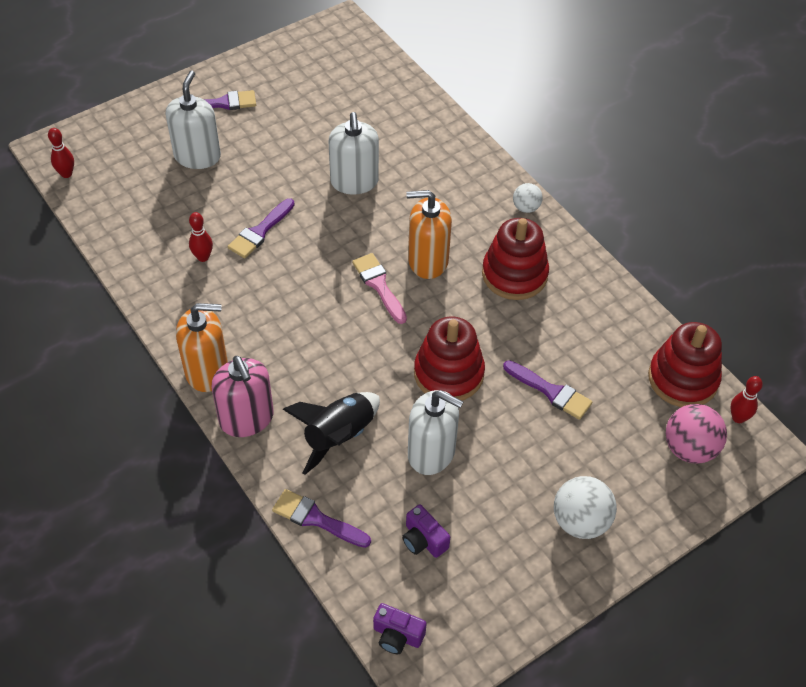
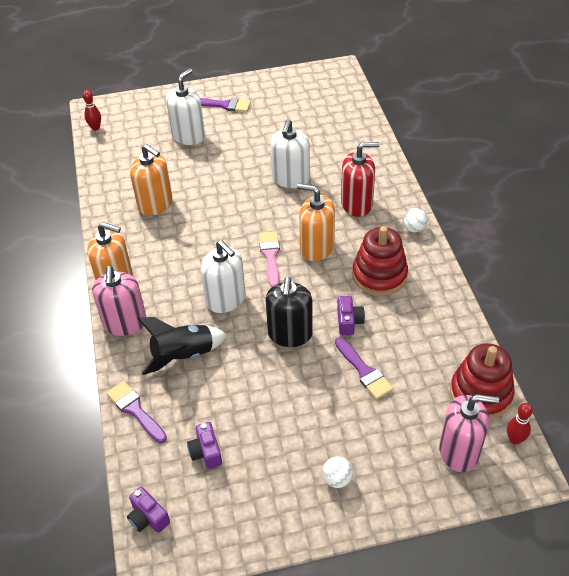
camera: 25 degrees right, 5 degrees down
(203, 257) = (155, 204): red bowling pin -> orange soap dispenser
(260, 231) = (204, 196): purple brush -> none
(431, 453) = (246, 389): white soap dispenser -> white soap dispenser (226, 299)
(447, 194) = (357, 204): none -> red soap dispenser
(448, 373) = (290, 334): red stacking toy -> black soap dispenser
(507, 339) = (349, 321): none -> purple camera
(580, 521) = (337, 479): white ball -> white ball, size x0.58
(689, 448) = (459, 451): pink ball -> pink soap dispenser

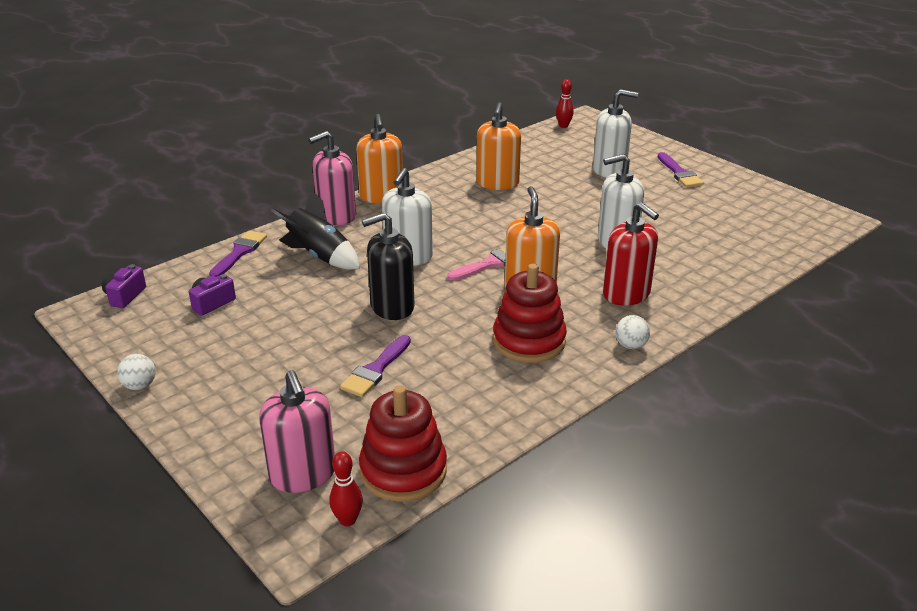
camera: 60 degrees right, 15 degrees down
(337, 479) = (217, 392): white ball -> white ball (140, 386)
(349, 321) = (440, 339): purple camera -> none

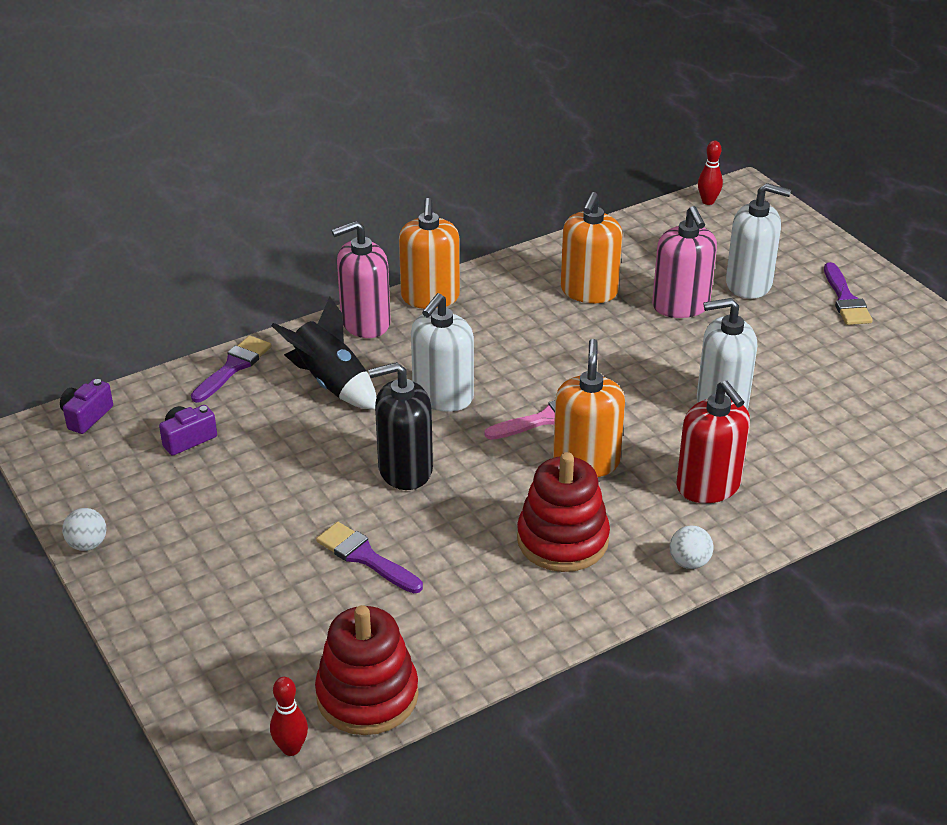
camera: 10 degrees right, 5 degrees up
(303, 474) = (252, 684): pink soap dispenser -> pink soap dispenser (680, 306)
(376, 369) = (365, 557): purple brush -> purple brush turned 90 degrees clockwise

